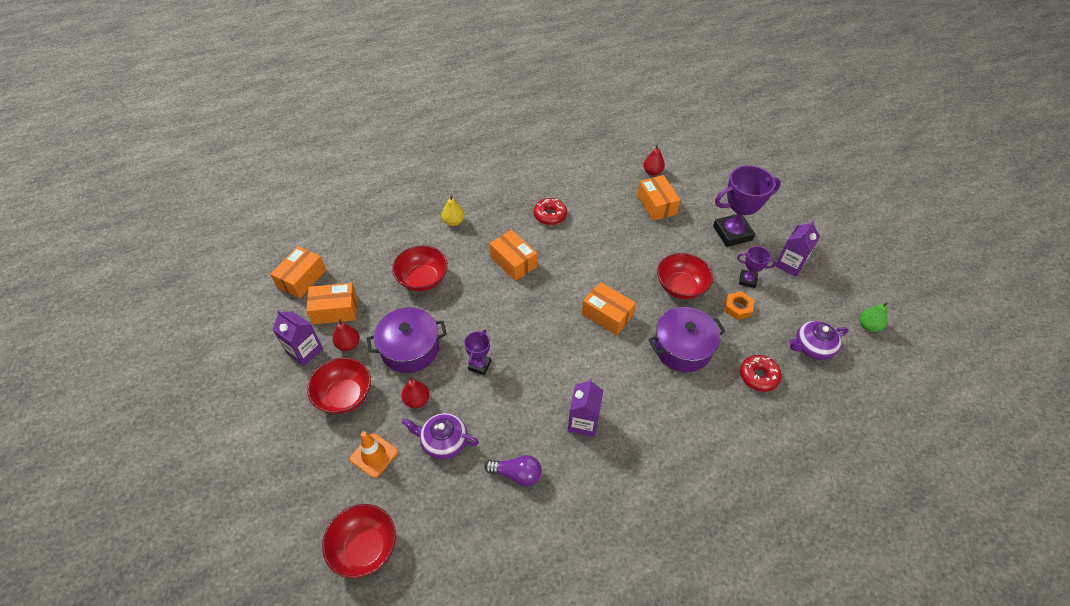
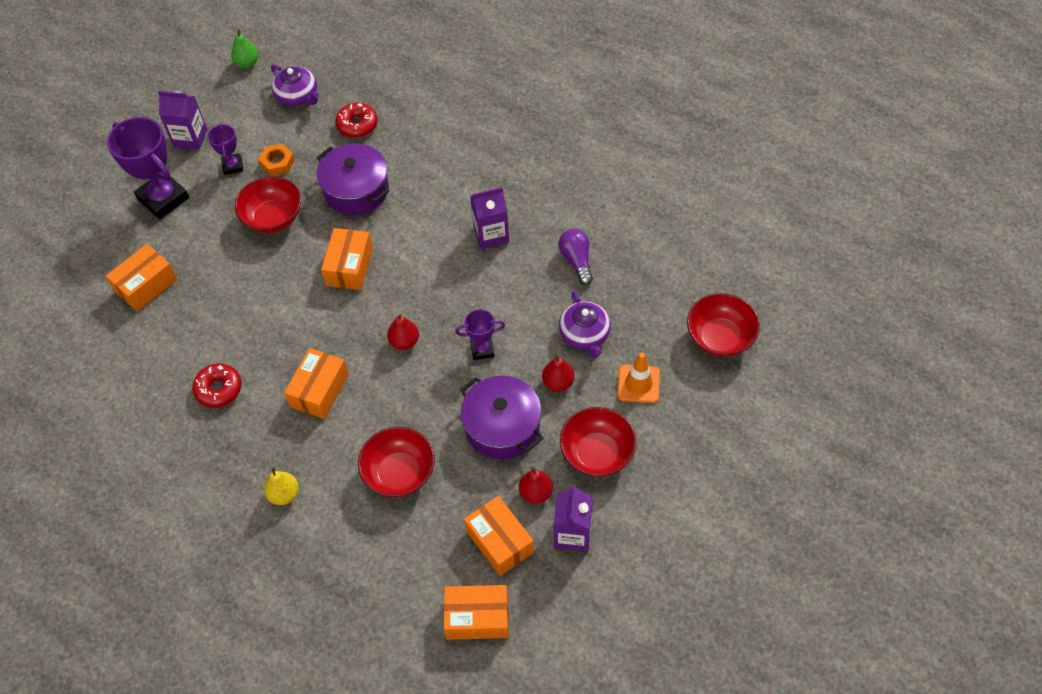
camera: 115 degrees left, 5 degrees up
(652, 172) = (82, 312): red pear -> red pear (404, 342)

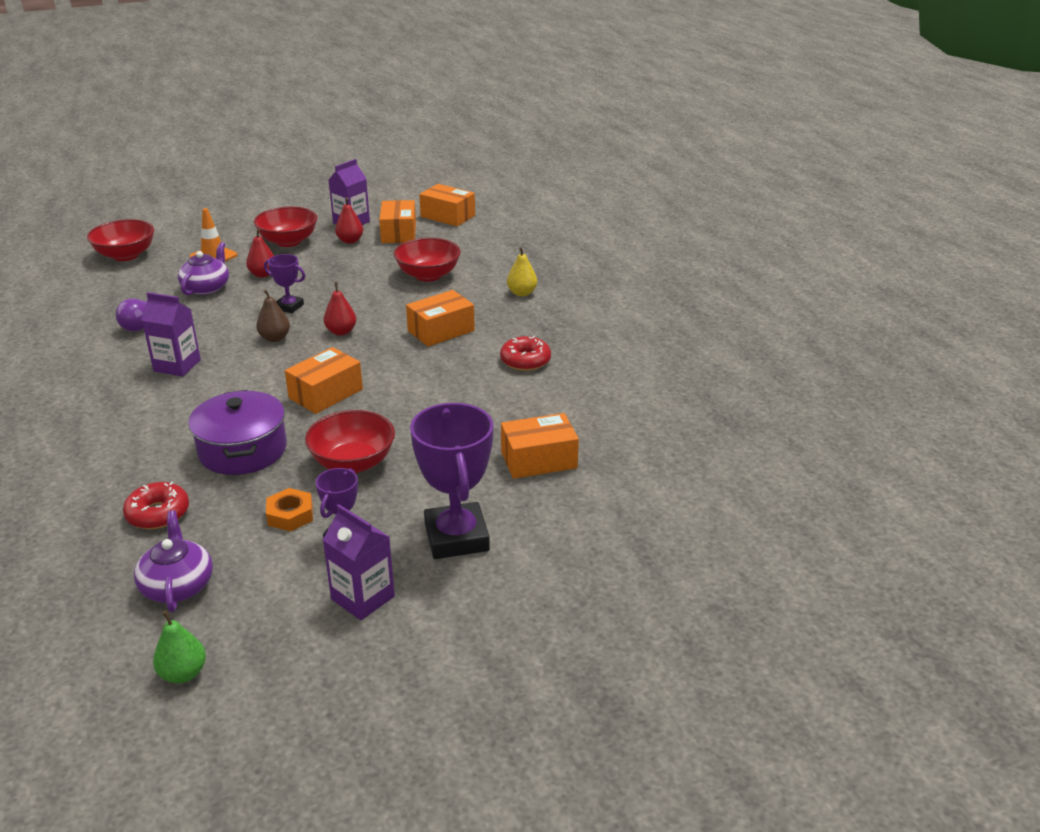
camera: 150 degrees left, 25 degrees down
(451, 304) = (275, 338): none -> brown pear
(502, 427) = (331, 270): purple pot -> none

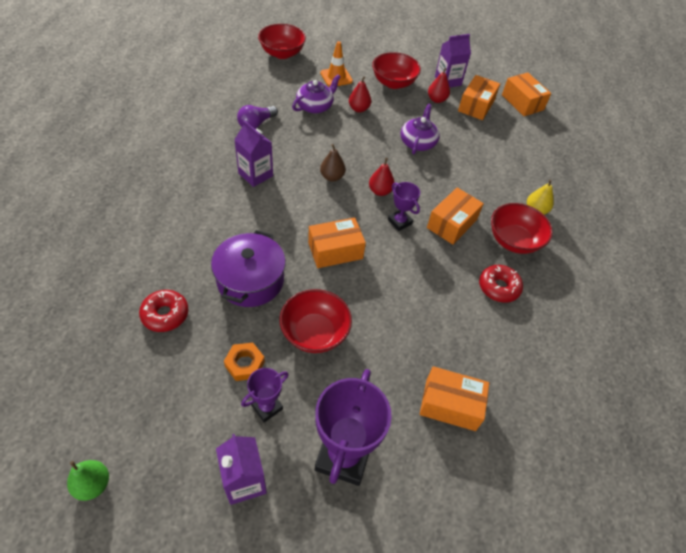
camera: 25 degrees right, 20 degrees up
(177, 585) = (138, 393): purple teapot -> purple teapot (418, 142)
(289, 307) = (358, 149): purple trophy -> purple trophy (400, 222)
(428, 275) = (474, 160): red bowl -> red bowl (514, 241)
(441, 331) = (452, 224): orange box -> orange box turned 45 degrees counterclockwise

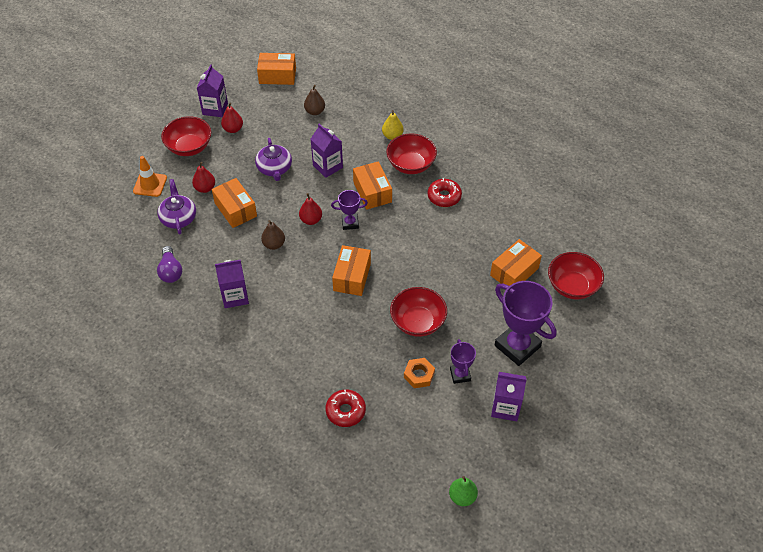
camera: 55 degrees left, 0 degrees up
(250, 280) = (346, 343): purple pot -> none
(282, 53) = (82, 210): red bowl -> red bowl (572, 286)
(418, 142) = (274, 168): purple teapot -> purple teapot turned 150 degrees counterclockwise
(453, 177) = (327, 166): none -> purple carton
(476, 106) = (259, 107): orange box -> orange box (235, 209)
(508, 142) = (315, 111): none -> brown pear

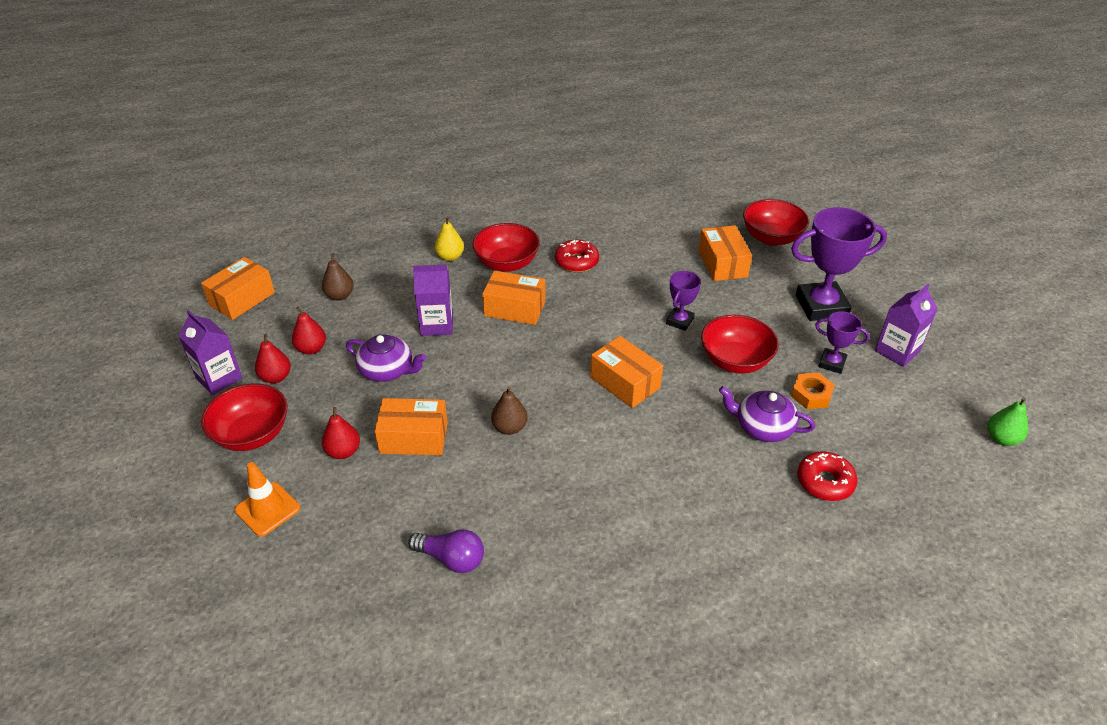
camera: 55 degrees left, 10 degrees down
(178, 218) = (364, 504): purple teapot -> purple teapot (763, 427)
(235, 296) = (560, 506): purple carton -> none
(311, 220) = (504, 376): red pear -> red pear (311, 349)
(350, 223) = (542, 347): purple trophy -> purple trophy (679, 321)

